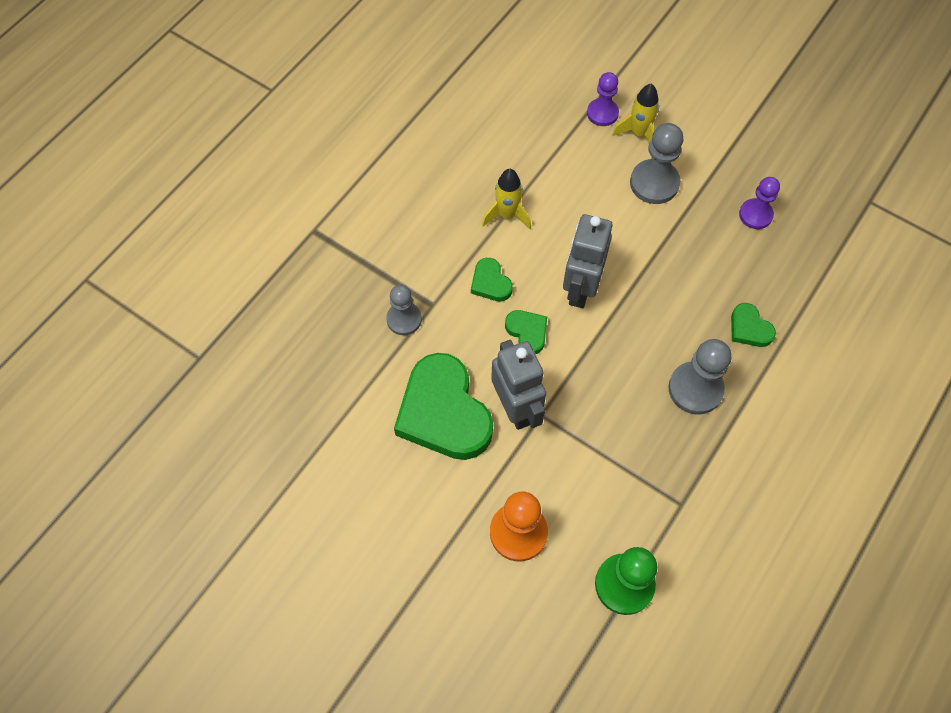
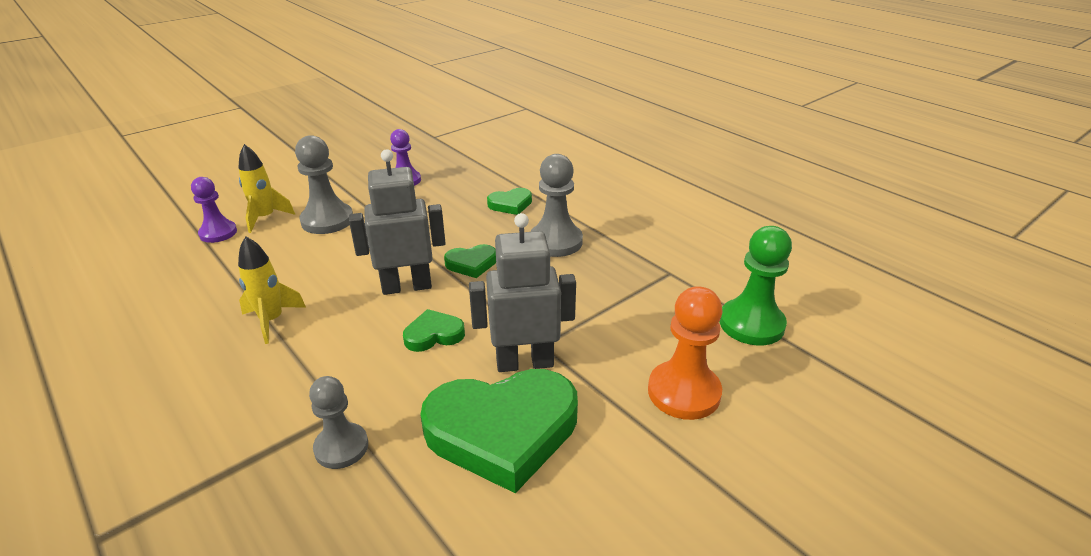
camera: 75 degrees left, 30 degrees down
(490, 283) = (349, 352): green heart -> green heart (471, 264)
(580, 289) = (407, 286): grey robot -> grey robot turned 135 degrees clockwise

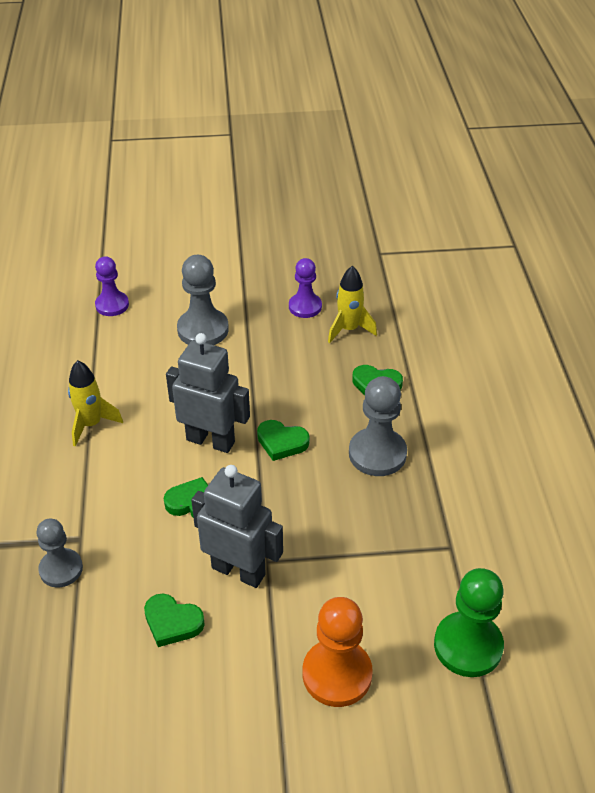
camera: 35 degrees right, 10 degrees up
(265, 218) = (157, 303): yellow rocket -> yellow rocket (349, 329)
(503, 431) = (172, 622): green heart -> green heart, size x0.46

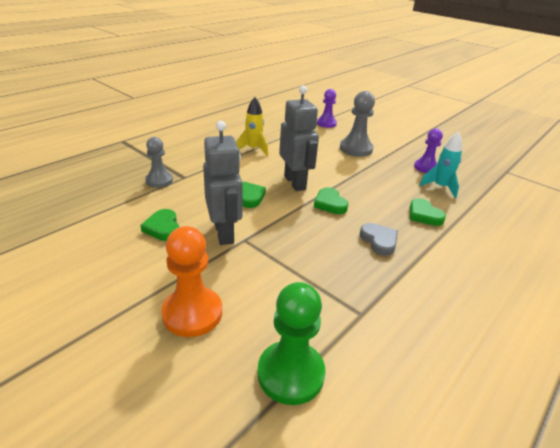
camera: 45 degrees right, 10 degrees down
(349, 329) = (440, 187): yellow rocket -> turquoise rocket
(377, 454) = (379, 241): grey pawn -> grey heart

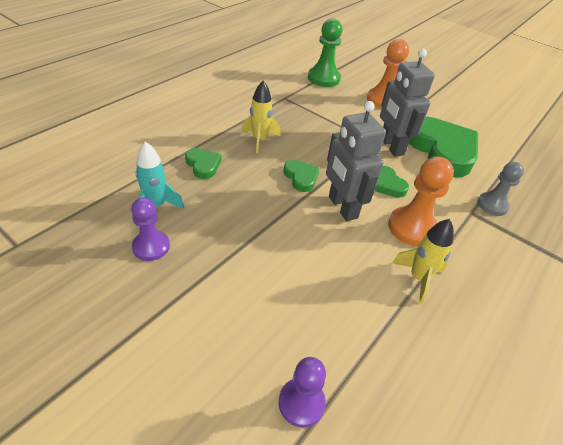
camera: 175 degrees right, 10 degrees up
(163, 228) = (442, 150): green heart -> green heart, size x2.18
(243, 170) = (412, 228): none -> orange pawn
(356, 149) = (251, 293): grey pawn -> none
(379, 241) = (259, 139): grey heart -> yellow rocket

